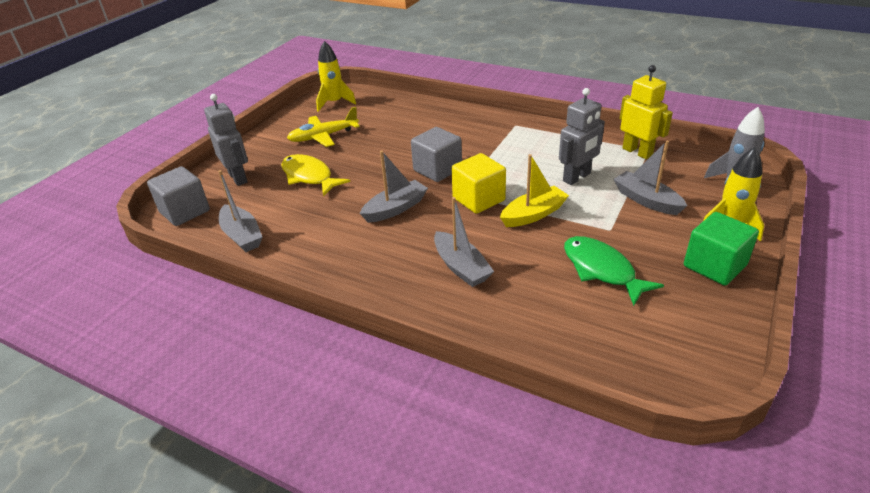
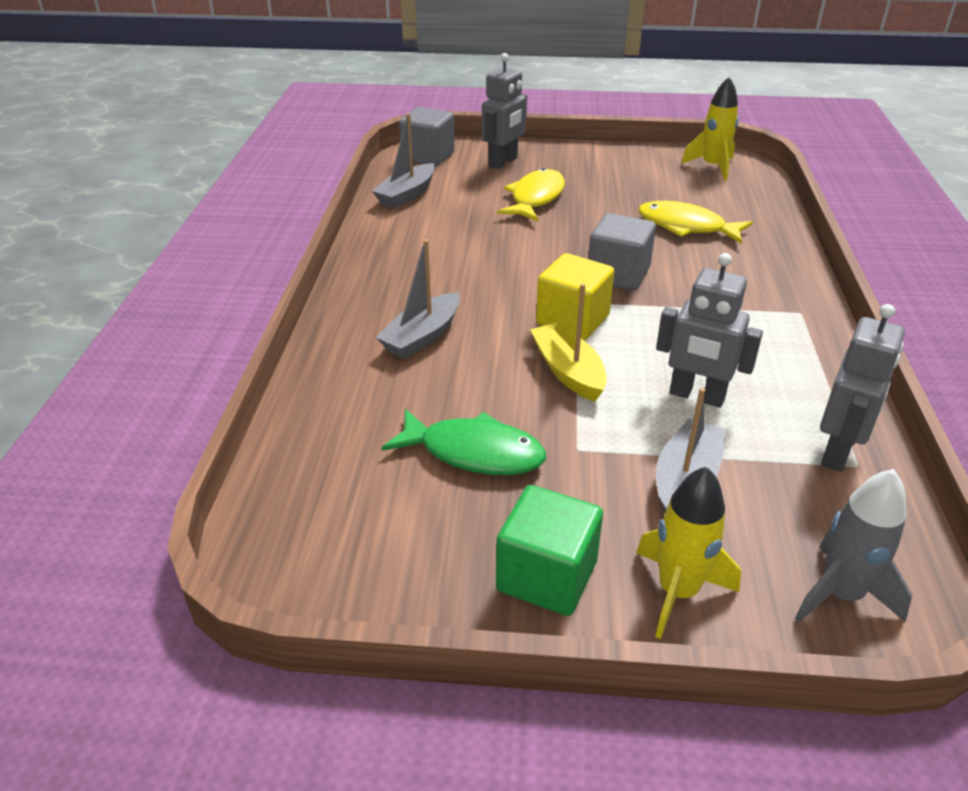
camera: 65 degrees right, 0 degrees up
(323, 136) = (627, 182): yellow plane -> none
(395, 209) = (510, 266): grey boat -> none
(400, 132) = (686, 227): none -> yellow fish
(533, 214) = (568, 371): yellow boat -> yellow boat turned 150 degrees counterclockwise
(601, 270) = (474, 452): green fish -> green fish turned 75 degrees clockwise
(637, 152) = (837, 452): yellow robot -> grey robot

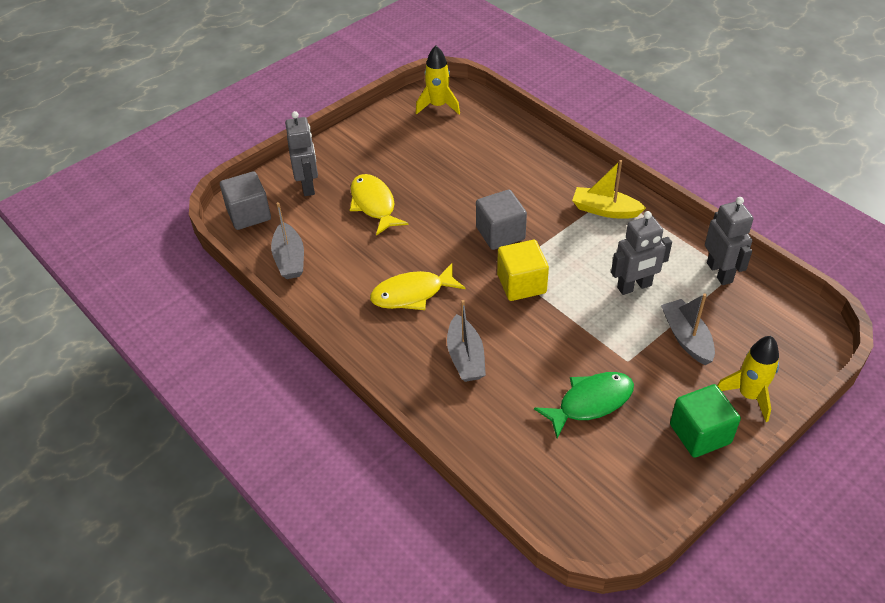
camera: 45 degrees left, 10 degrees up
(568, 371) = (564, 319): yellow boat -> yellow boat (605, 210)
(686, 227) = (486, 169): yellow fish -> yellow fish (412, 294)
(840, 594) = (795, 344): grey rocket -> none

